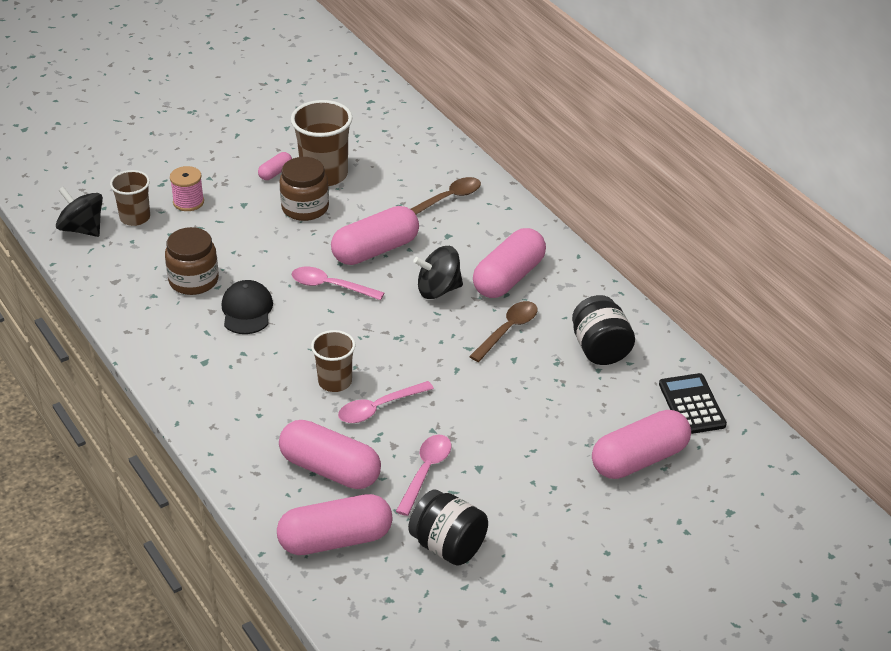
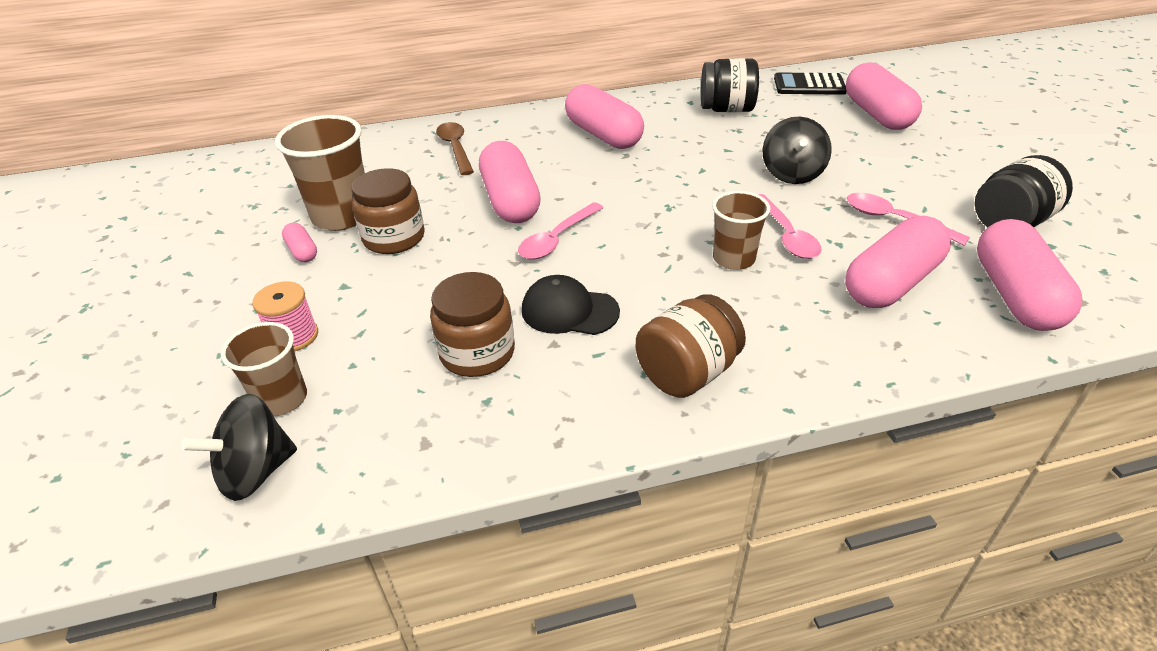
camera: 70 degrees left, 0 degrees up
(198, 374) = (687, 373): none -> brown jar
(438, 290) = (601, 173): black spinning top -> black spinning top (792, 174)
(508, 330) = (683, 146): brown spoon -> none

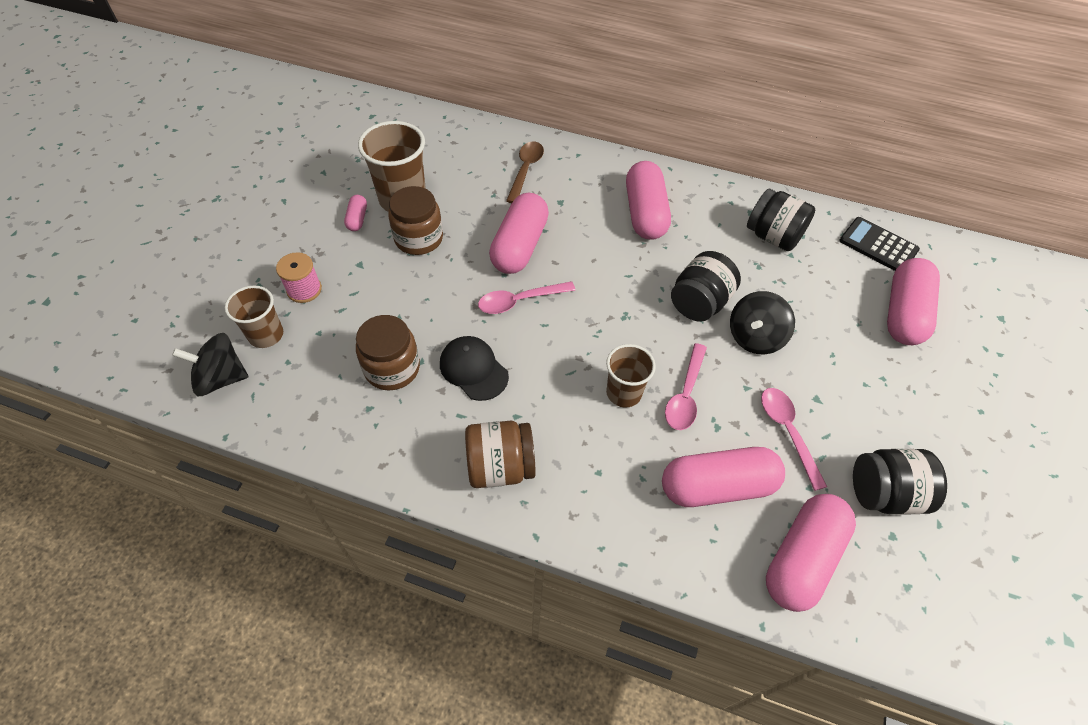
camera: 30 degrees right, 15 degrees up
(721, 172) = (699, 303): none -> black jar

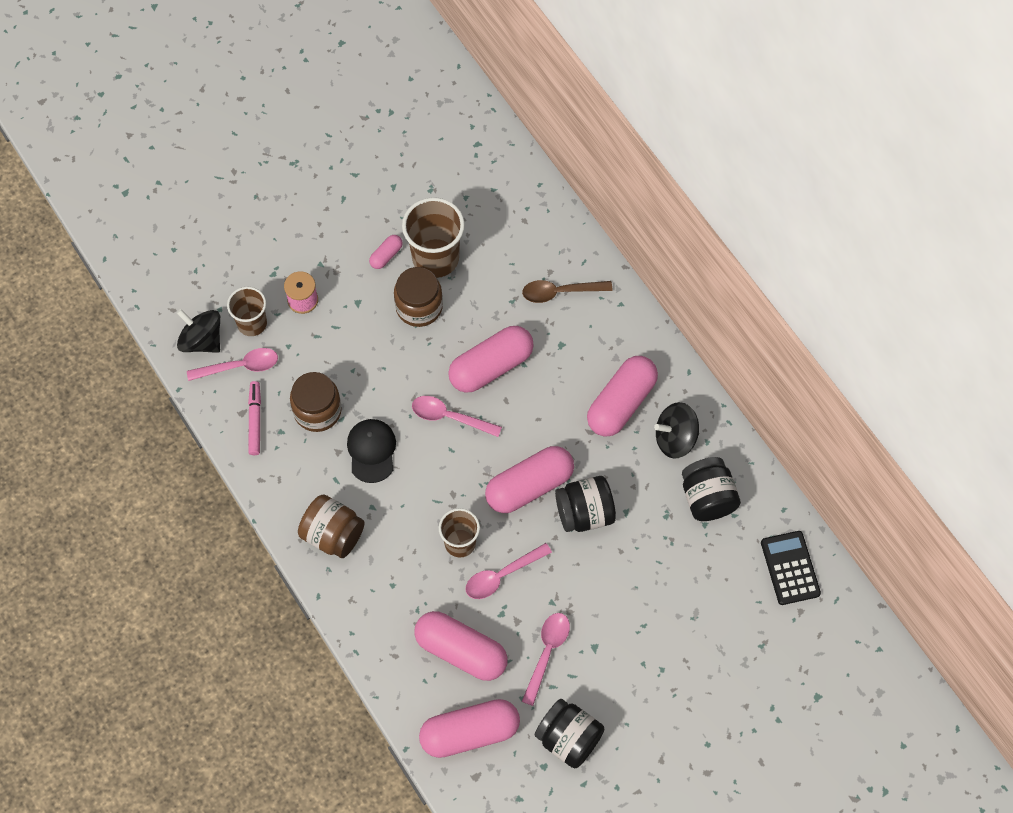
camera: 40 degrees right, 10 degrees up
(280, 377) = (240, 366): none -> pink spoon
(333, 414) = (255, 420): none -> pink marker
(525, 170) = (560, 292): brown spoon -> brown spoon turned 150 degrees counterclockwise
(754, 337) = (598, 570): black spinning top -> black spinning top (675, 438)
(903, 313) = (739, 636): pink capsule -> pink capsule (529, 486)

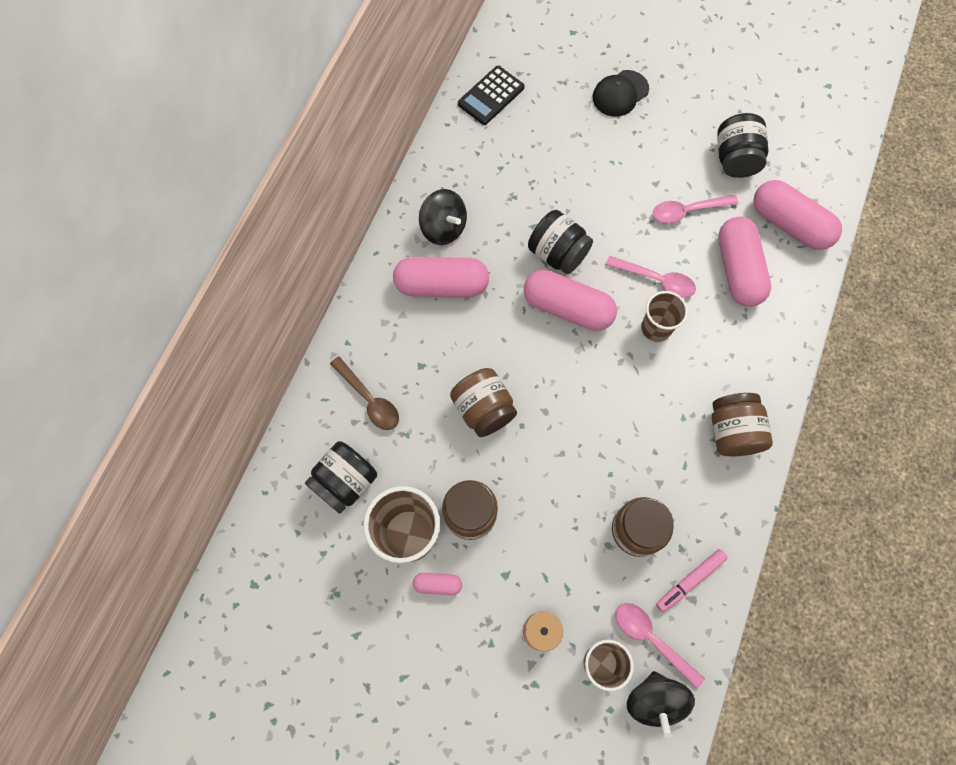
camera: 125 degrees left, 5 degrees up
(371, 451) = (636, 454): black cap -> black cap (620, 93)
(449, 417) = (556, 411): pink spoon -> none
(491, 366) = (483, 409): pink capsule -> brown jar
(707, 498) = (477, 177): black jar -> black jar (345, 482)

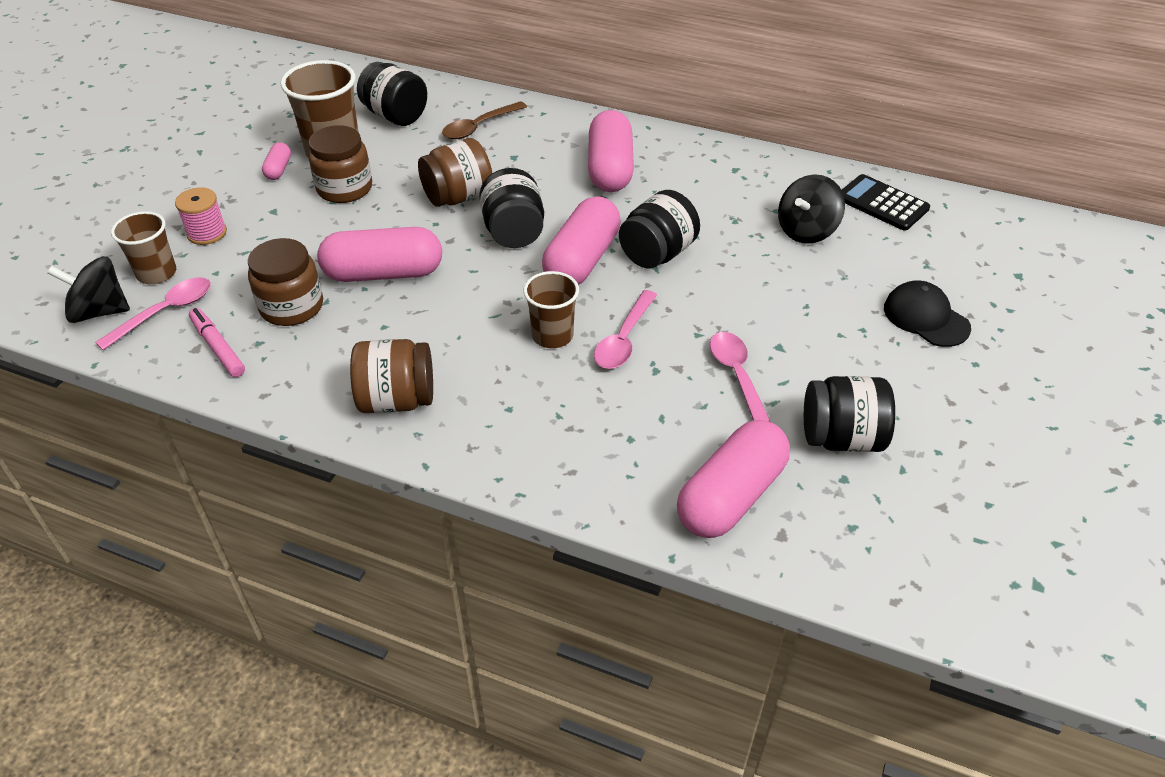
camera: 90 degrees right, 25 degrees down
(443, 228) = (684, 169): black spinning top -> black spinning top (806, 231)
(533, 360) = (513, 232): none -> black jar
(737, 270) = (644, 425): pink capsule -> pink capsule (384, 273)

